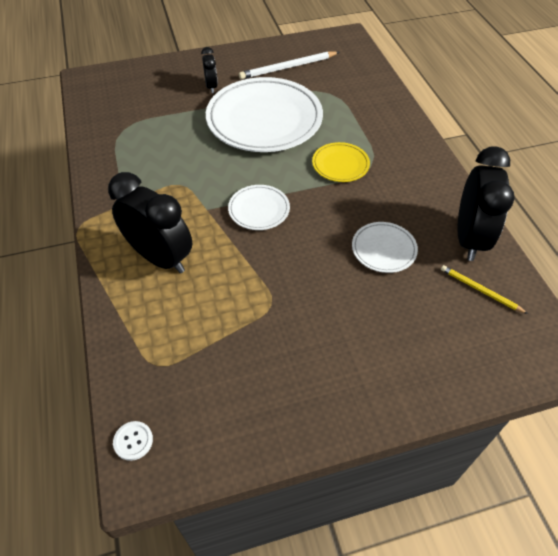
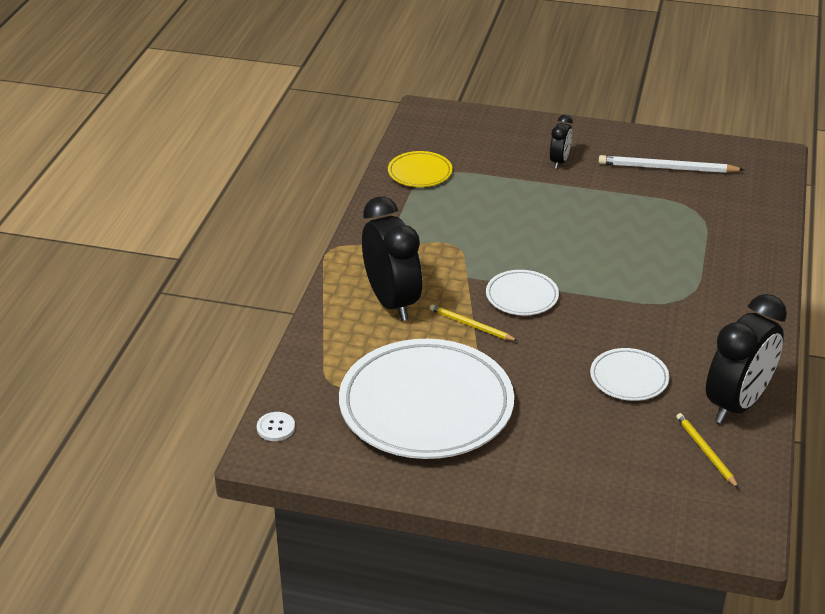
camera: 30 degrees right, 15 degrees down
(237, 253) = (471, 325): none -> yellow pencil
(264, 120) = (594, 214): white plate -> white plate (426, 406)
(340, 165) = (647, 286): yellow plate -> yellow plate (420, 173)

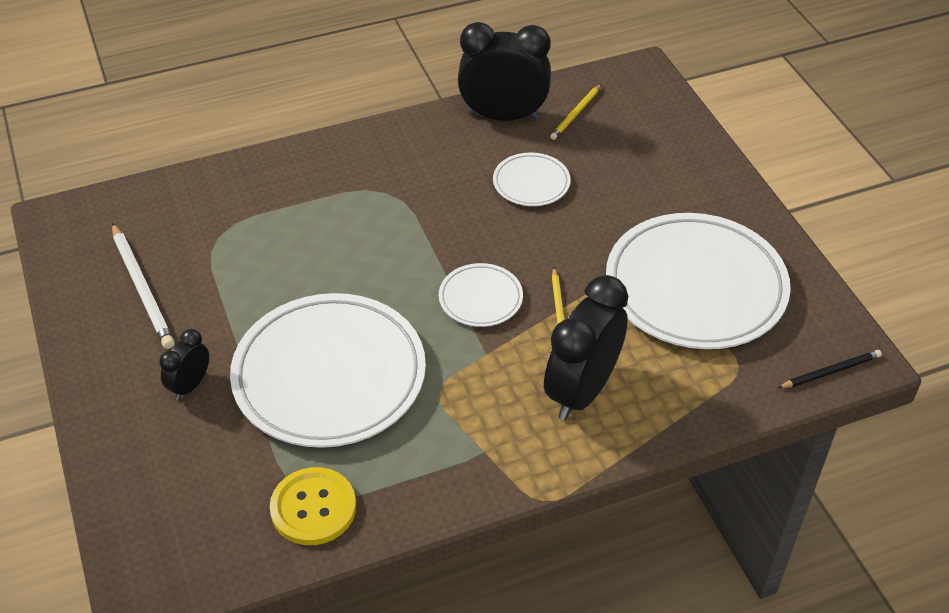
camera: 125 degrees left, 10 degrees up
(276, 427) = (831, 371): white button -> black pencil
(420, 173) = (313, 508): yellow plate -> yellow button
(514, 210) = (329, 376): none -> white plate
(559, 161) = (190, 385): black clock -> black clock turned 45 degrees counterclockwise

